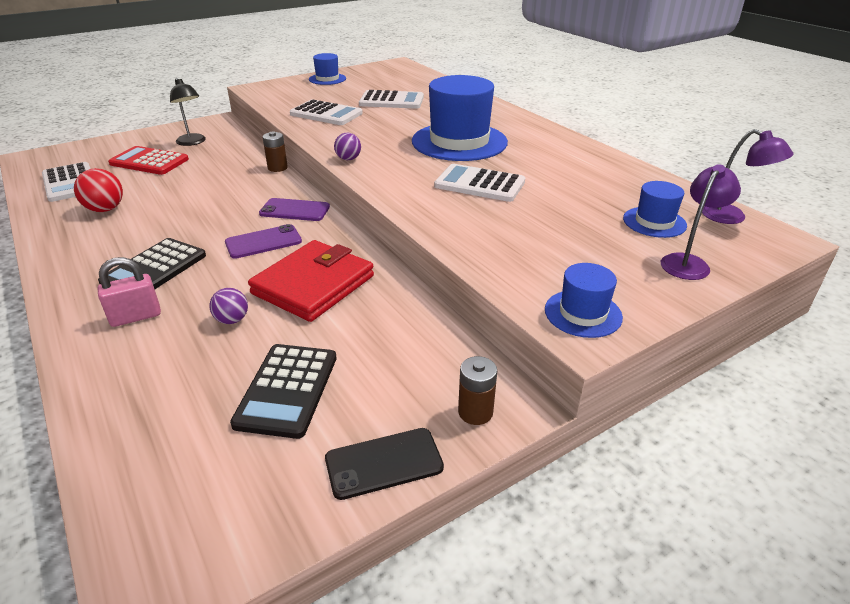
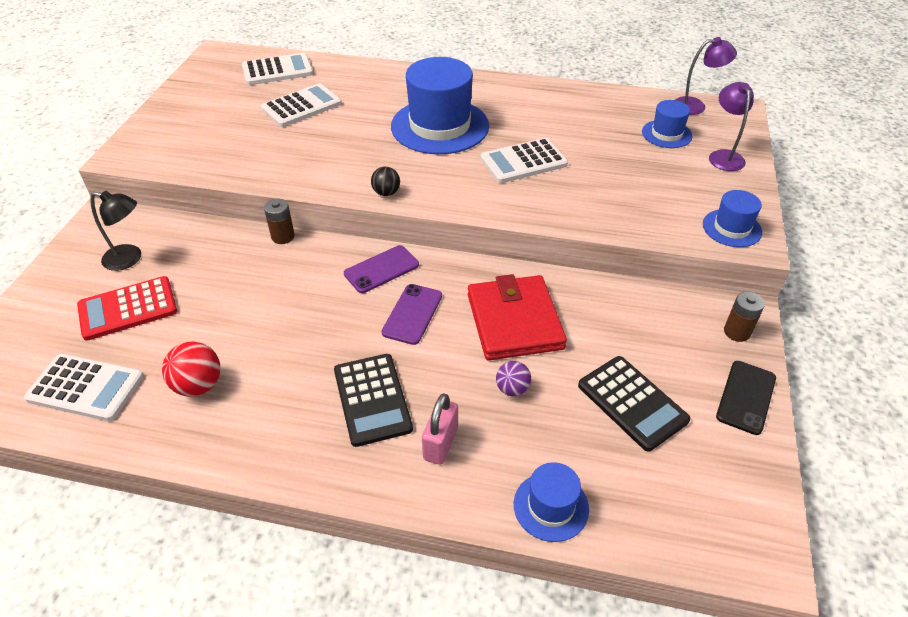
camera: 45 degrees left, 10 degrees up
(326, 114) = (268, 152): white calculator -> white calculator (277, 70)
(327, 79) = (181, 106): blue hat -> blue hat (551, 506)
(348, 159) = (386, 193): purple ball -> black ball

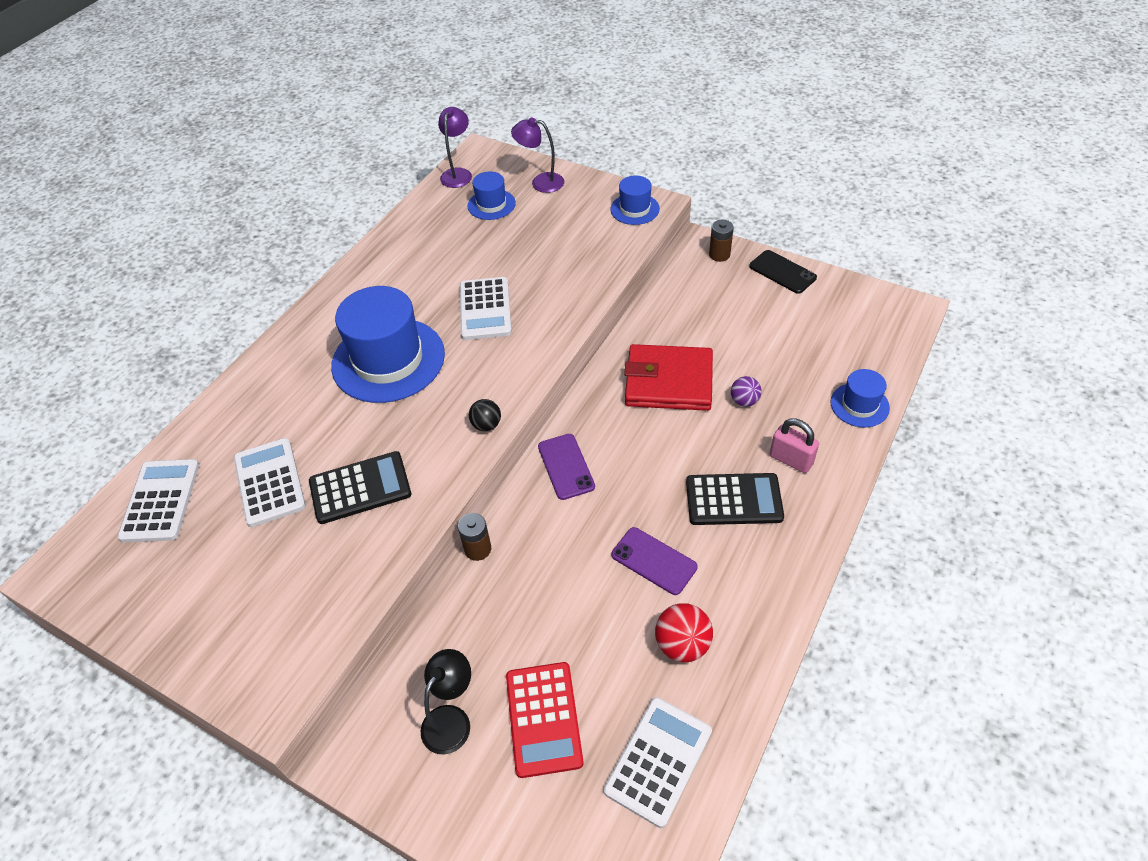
camera: 70 degrees left, 5 degrees up
(412, 314) = (637, 452): purple phone -> purple phone (654, 561)
(632, 403) = (774, 333): black calculator -> black calculator (360, 488)

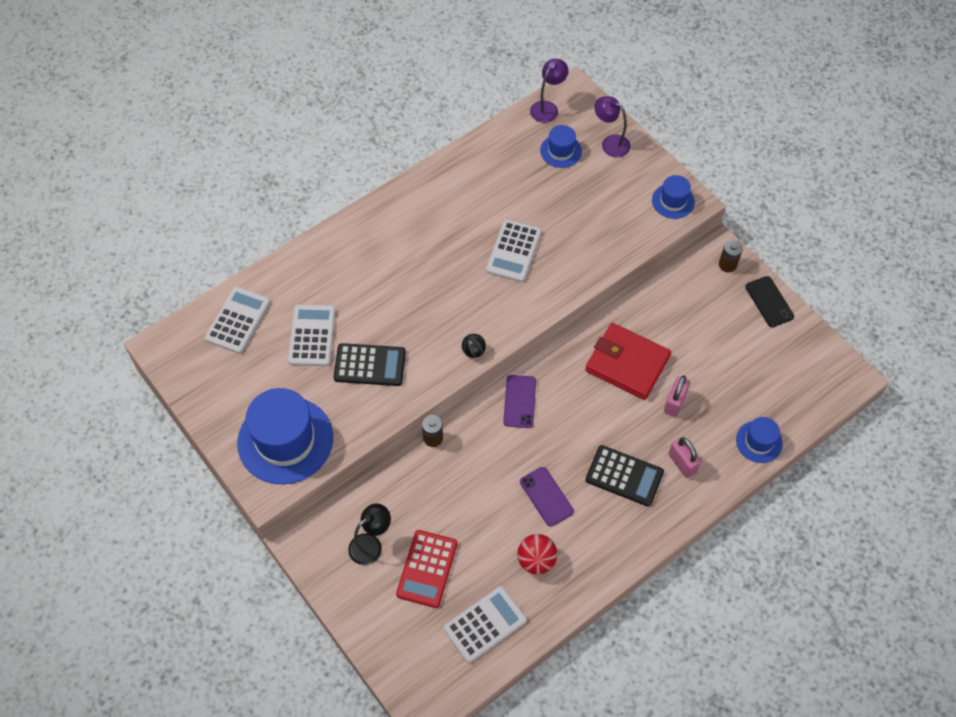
camera: 20 degrees right, 10 degrees up
(388, 360) = (426, 268): blue hat -> blue hat (285, 440)
(744, 401) = (674, 403): purple ball -> pink padlock

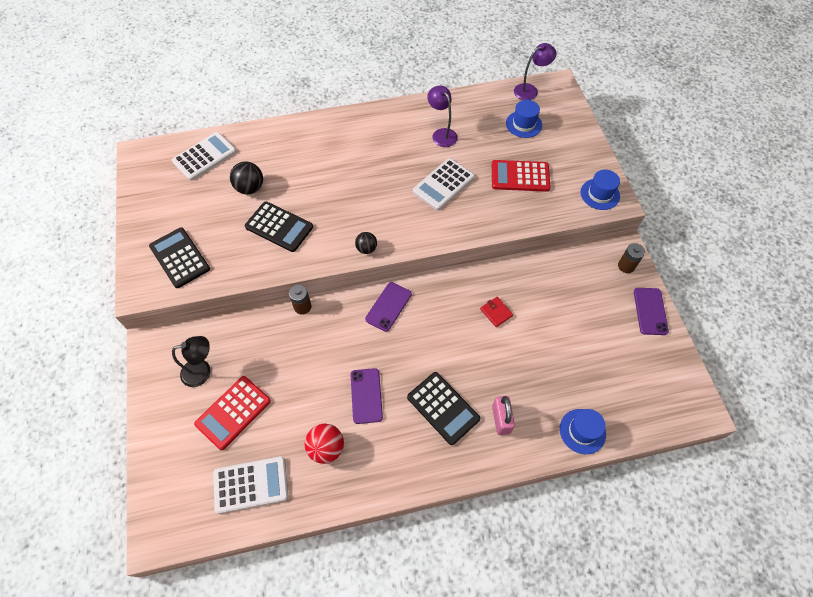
camera: 25 degrees right, 0 degrees up
(285, 440) = (179, 258): blue hat -> black calculator
(312, 336) = (250, 188): white calculator -> black ball
(586, 212) = (520, 176): none -> red calculator
(610, 143) = (568, 132): purple lamp -> purple lamp (441, 134)
(627, 363) = (496, 312): red wallet -> red wallet, size x0.41
(674, 403) = (521, 363): pink padlock -> none
(769, 302) = (650, 311): black phone -> purple phone

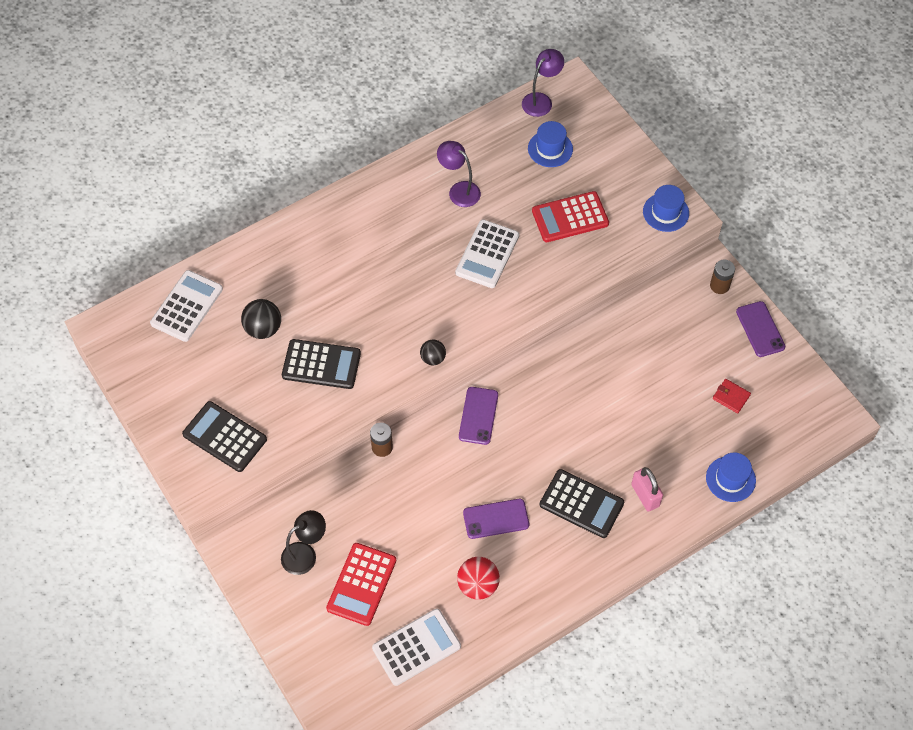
camera: 20 degrees left, 0 degrees up
(366, 395) = (496, 519): purple phone -> purple phone turned 75 degrees counterclockwise
(496, 312) = (598, 384): red wallet -> red wallet (731, 397)

